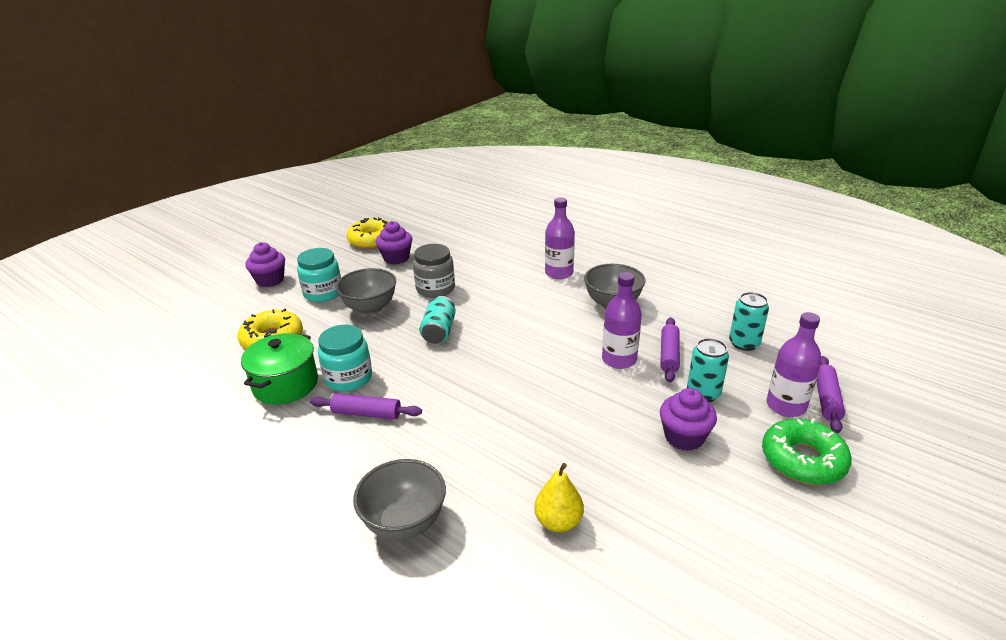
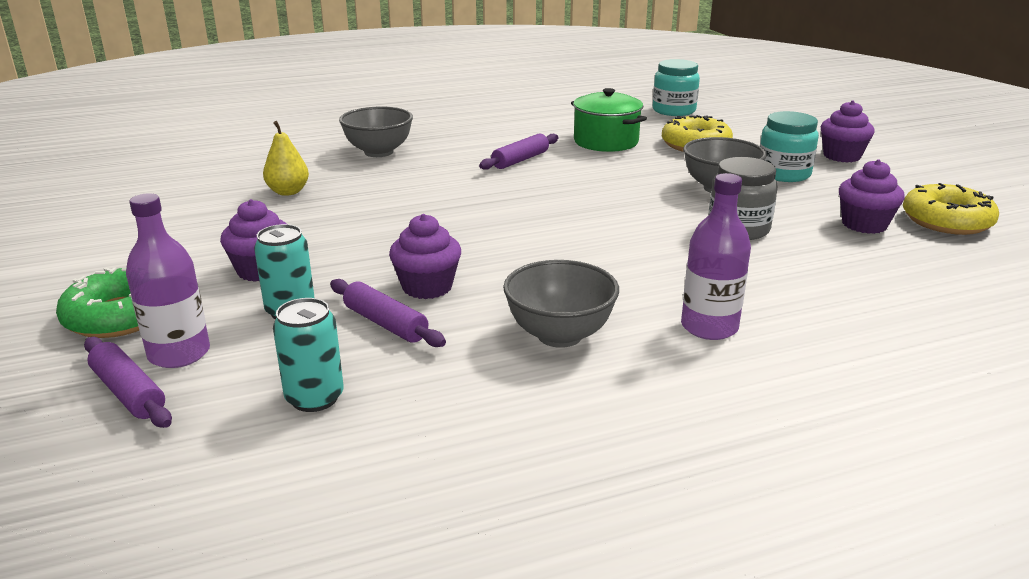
camera: 120 degrees right, 5 degrees down
(348, 378) = (585, 161): turquoise jar -> turquoise jar (674, 111)
(439, 331) = (624, 210): turquoise can -> none
(619, 359) = (427, 287): purple bottle -> purple cupcake

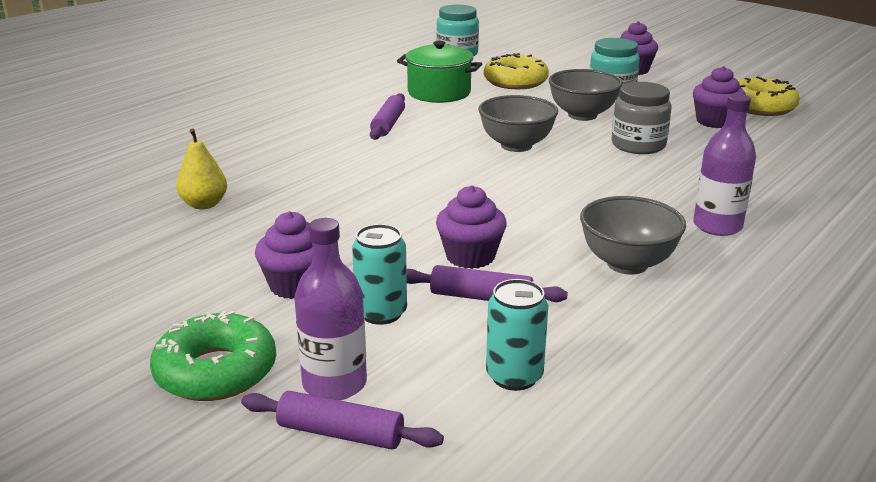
camera: 30 degrees left, 0 degrees up
(379, 152) = (240, 145): grey bowl -> grey bowl (516, 145)

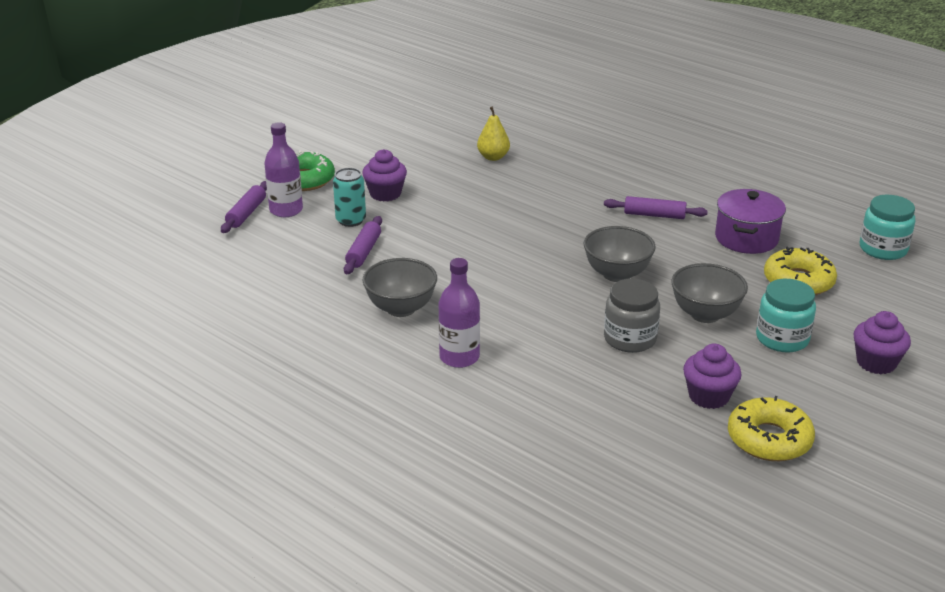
camera: 90 degrees right, 5 degrees up
(439, 93) = (746, 238): green pot -> purple pot
(470, 256) = (416, 249): purple cupcake -> none
(514, 376) = (280, 260): turquoise can -> none

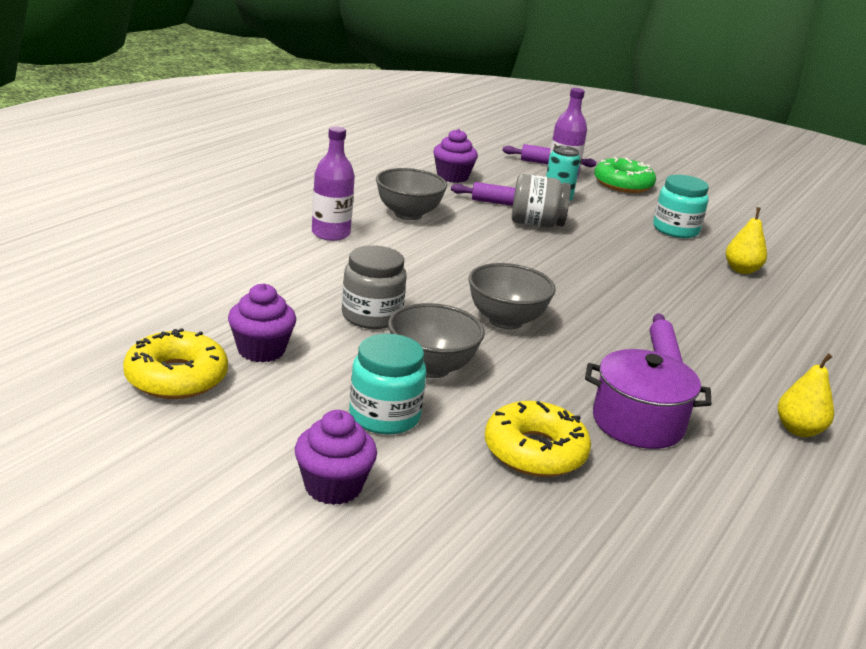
camera: 80 degrees right, 5 degrees down
(385, 194) = (618, 215): purple cupcake -> purple cupcake (452, 177)
(413, 238) = (536, 224): none -> grey jar
(730, 184) = (798, 430): none -> yellow pear
(883, 249) = (671, 557): turquoise jar -> turquoise jar (675, 230)

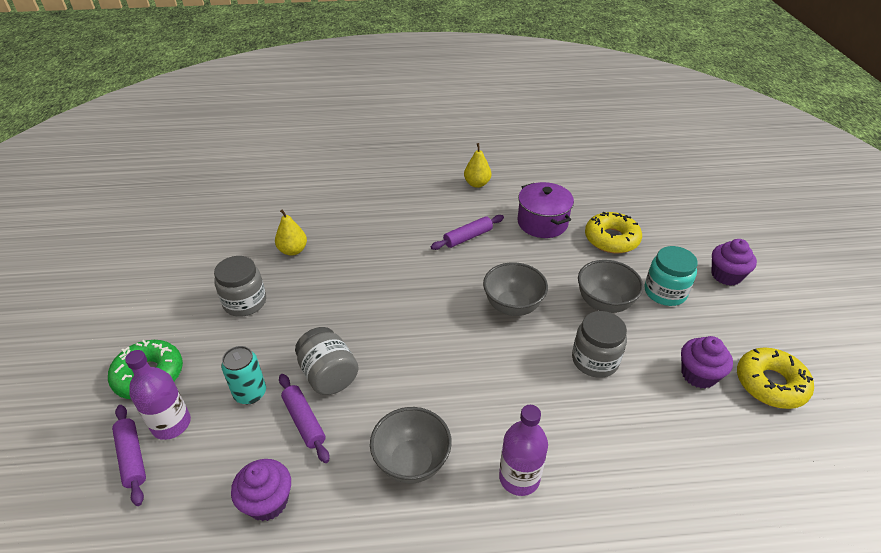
camera: 125 degrees left, 15 degrees up
(675, 230) = (245, 302): turquoise jar -> grey jar

